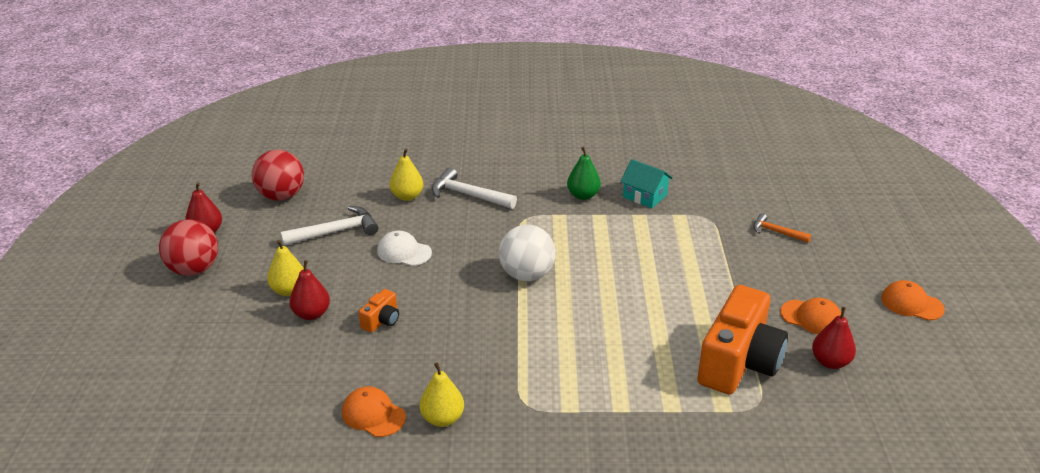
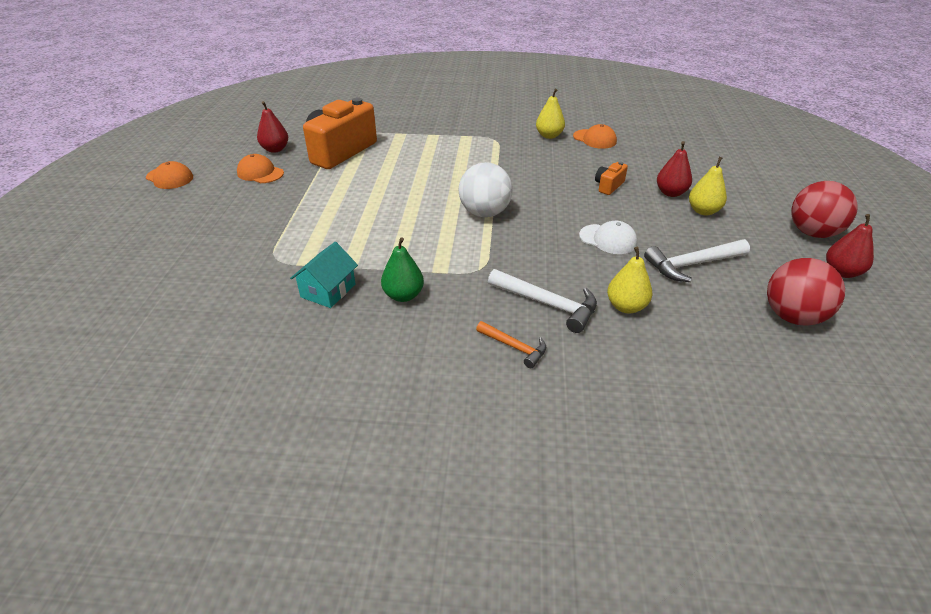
camera: 175 degrees left, 5 degrees up
(645, 196) = (328, 290): turquoise house -> turquoise house turned 75 degrees clockwise
(776, 232) = (216, 240): orange hammer -> orange hammer (514, 347)

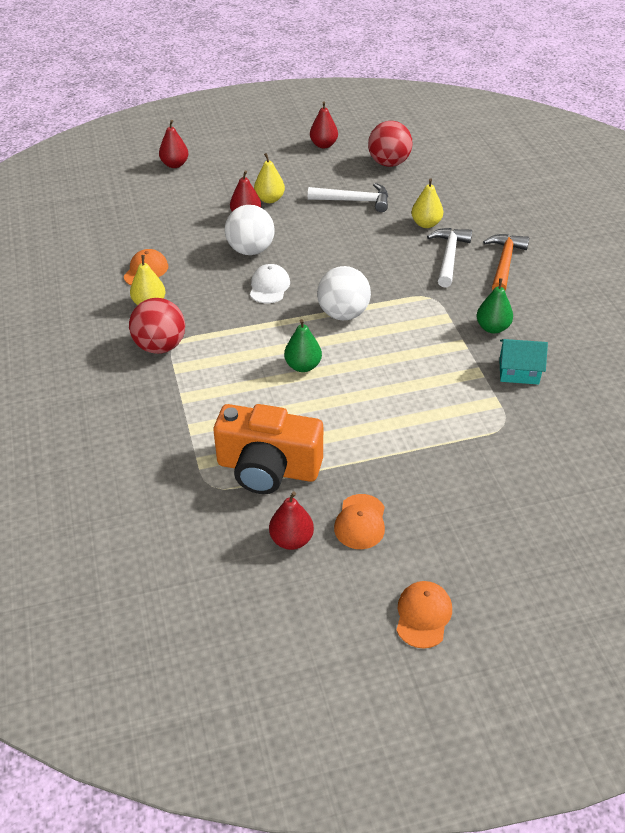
camera: 110 degrees left, 5 degrees up
(430, 181) = (303, 366): none -> green pear
(514, 347) = (504, 263): orange hammer -> orange hammer, size x1.63
(608, 186) = (250, 250): orange camera -> white ball
(608, 239) = (344, 240): white cap -> white cap (269, 286)
(692, 265) = (354, 201): white hammer -> white hammer turned 45 degrees counterclockwise
(781, 171) = (175, 164): none -> red pear
(812, 233) = (276, 153): red ball -> red ball (160, 346)

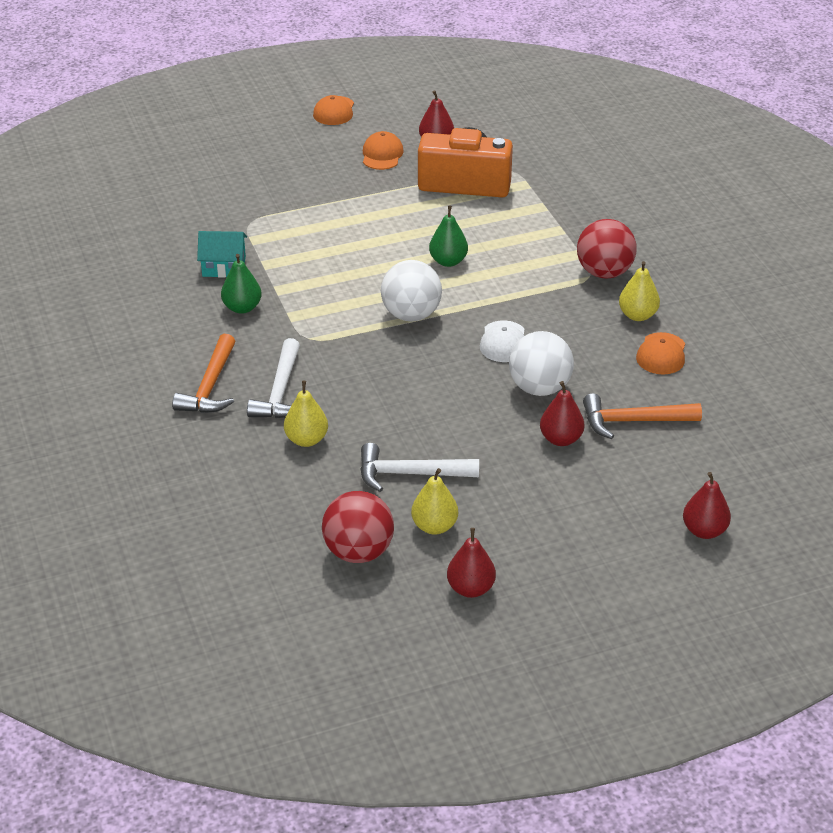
camera: 175 degrees right, 5 degrees down
(190, 225) = (633, 421): none -> orange hammer
(269, 199) = (535, 470): yellow pear -> yellow pear (434, 526)

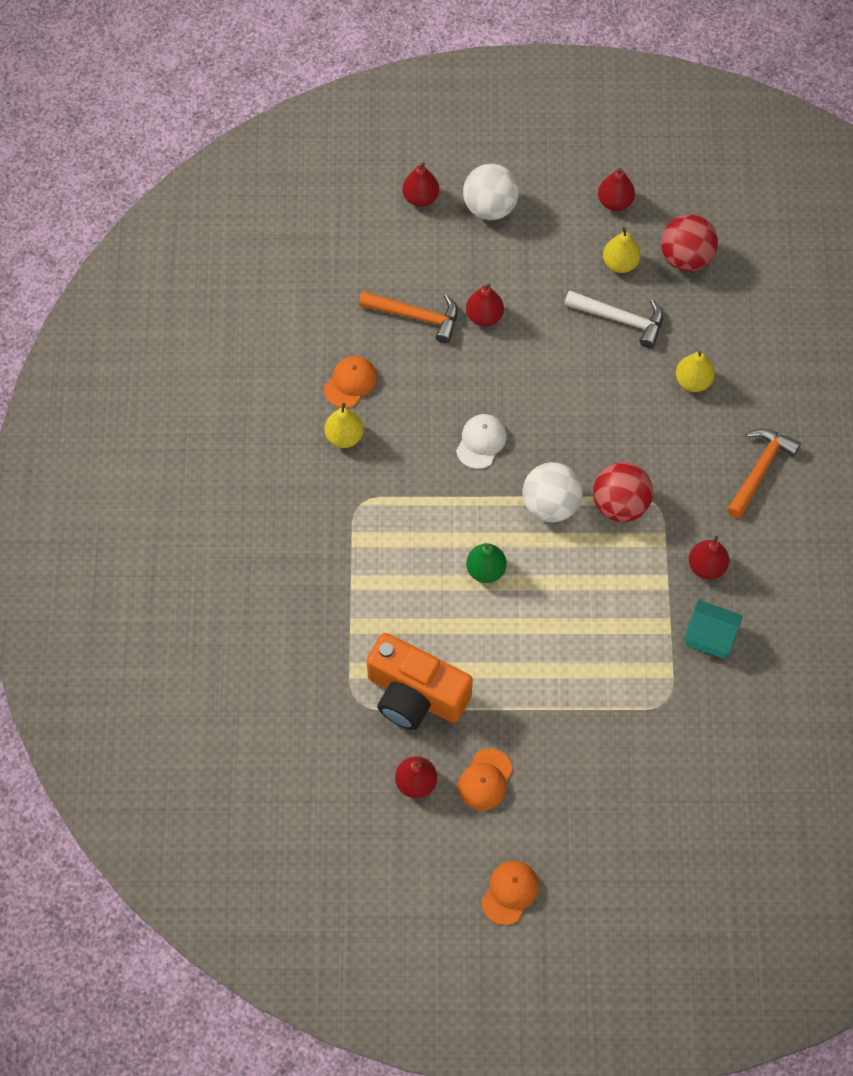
camera: 160 degrees left, 25 degrees up
(242, 308) = (706, 567): green pear -> red pear
(280, 392) = (699, 443): white hammer -> none
(539, 388) = (475, 377): white ball -> white ball (490, 207)
(604, 272) = (344, 504): red ball -> red ball (620, 505)

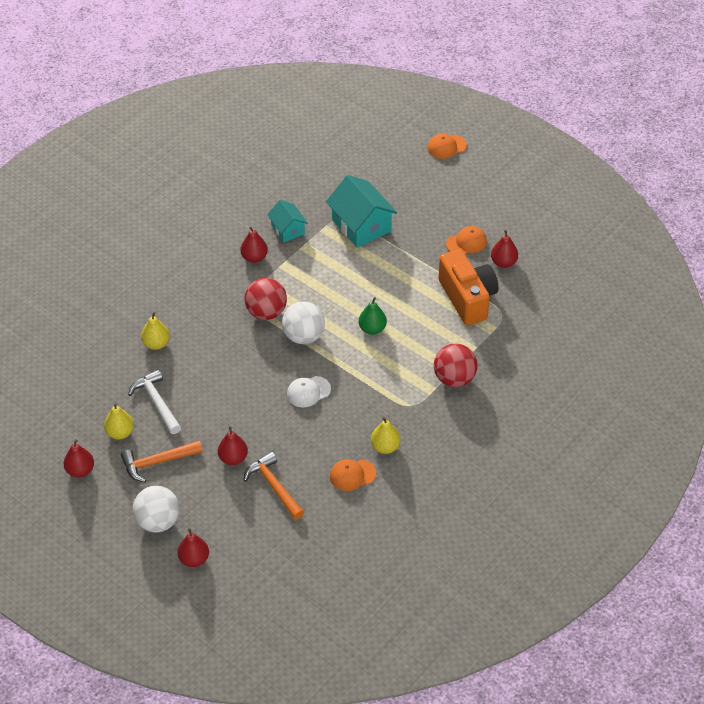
camera: 140 degrees left, 15 degrees down
(510, 892) = (498, 195): orange cap -> orange cap (446, 146)
(632, 709) = (361, 225): none -> turquoise house
(685, 258) = (79, 409): red ball -> red ball (454, 378)
(759, 470) = (174, 280): orange hammer -> orange hammer (157, 462)

